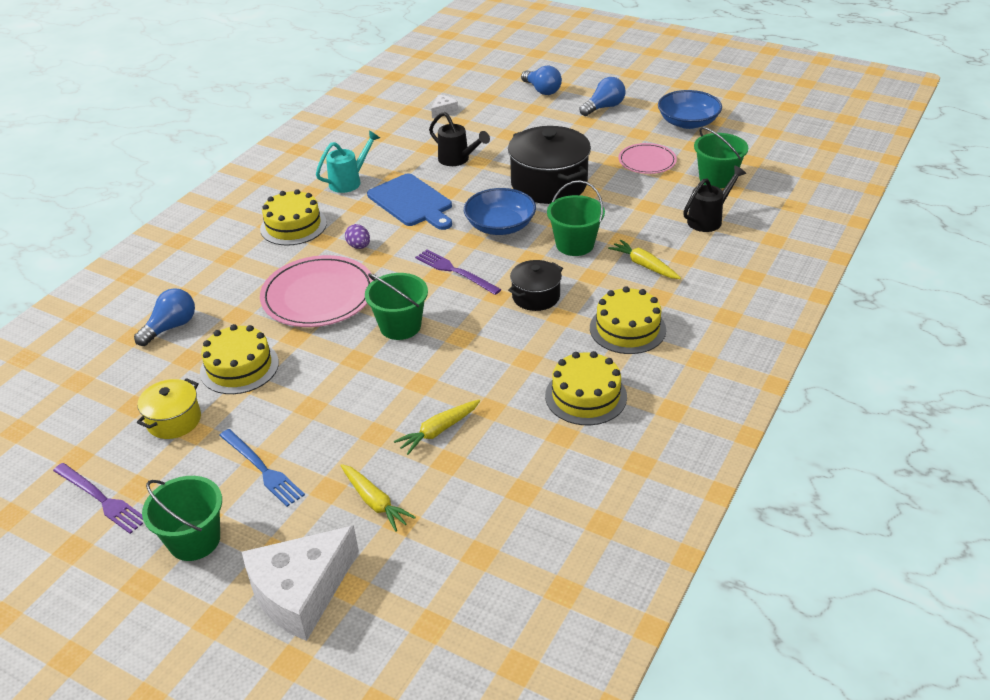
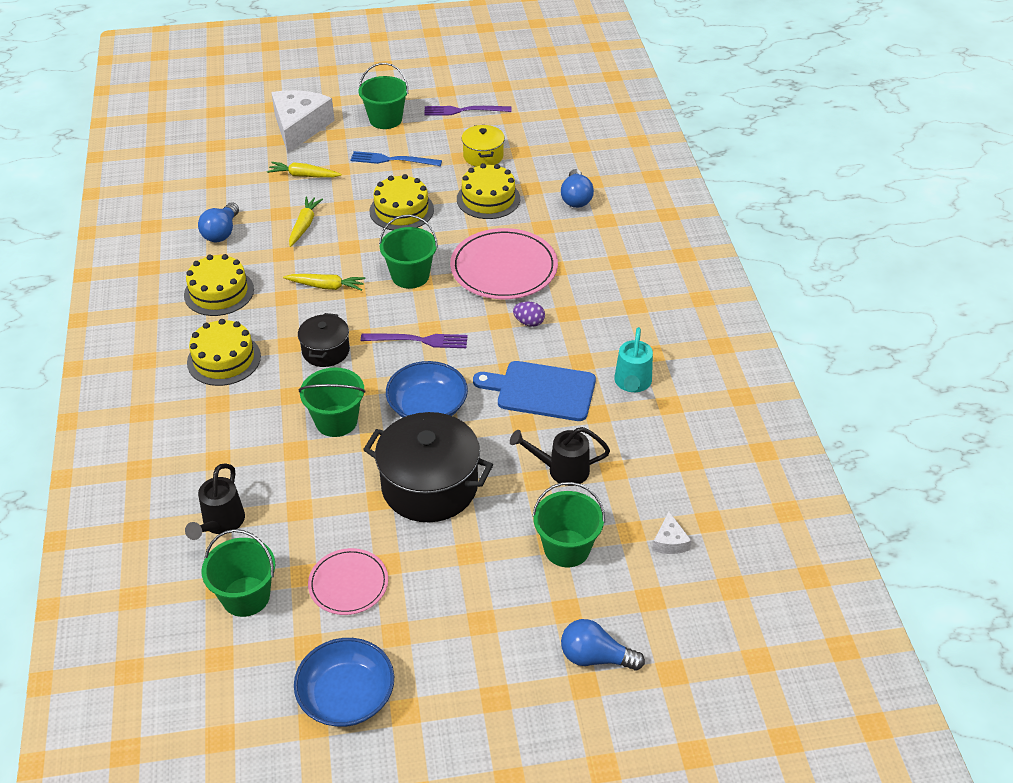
camera: 140 degrees right, 5 degrees up
(293, 226) = (612, 313): yellow cake -> yellow cake (401, 210)
(502, 128) = (567, 548): none -> green bucket
(604, 107) = (481, 666): blue light bulb -> blue light bulb (221, 232)
(644, 265) = (252, 430): yellow carrot -> yellow carrot (326, 286)

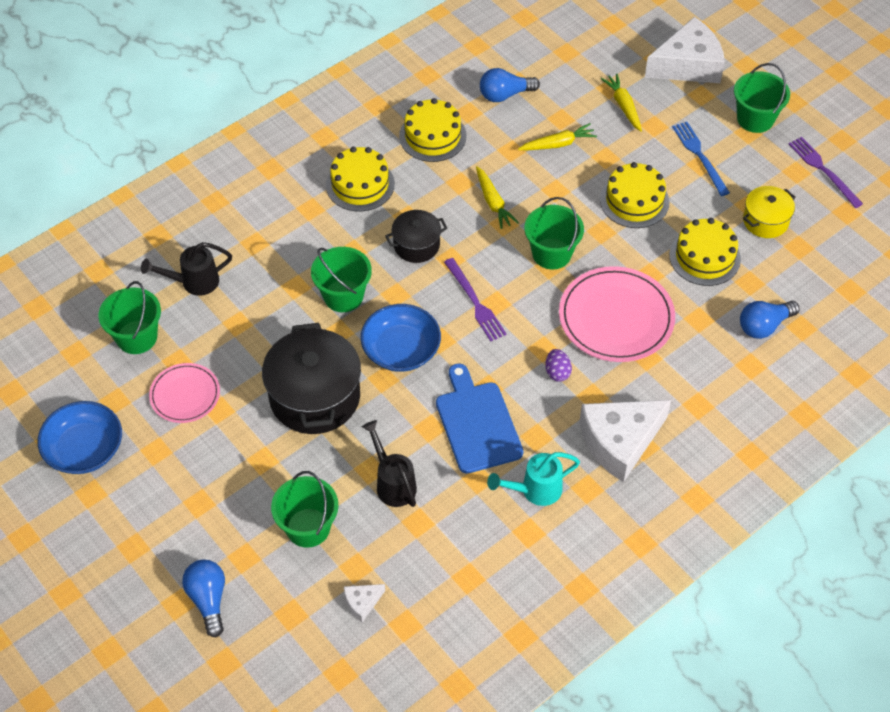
camera: 60 degrees right, 10 degrees up
(621, 316) = (620, 442): none -> white cheese

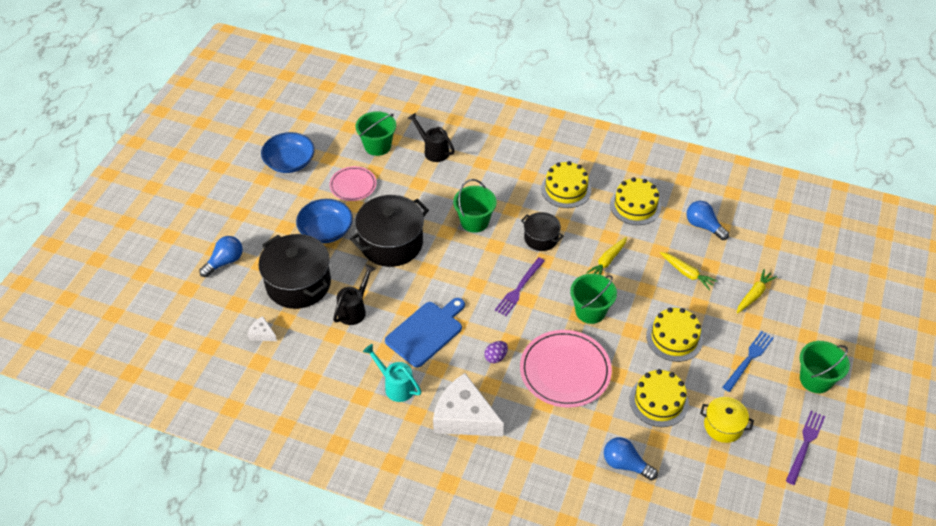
camera: 60 degrees right, 5 degrees down
(308, 527) = (298, 284): green bucket -> black pot
(401, 350) = (455, 268): blue bowl -> blue bowl (326, 230)
(688, 65) = (828, 316): white cheese -> none

